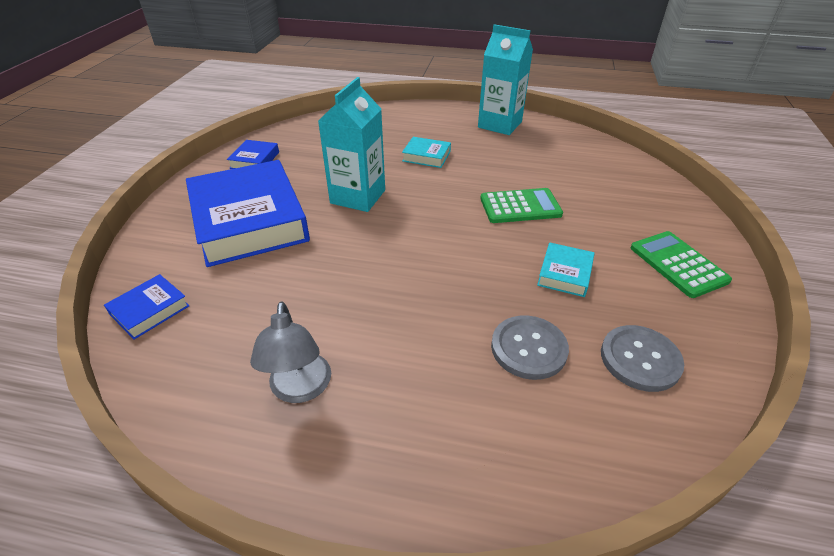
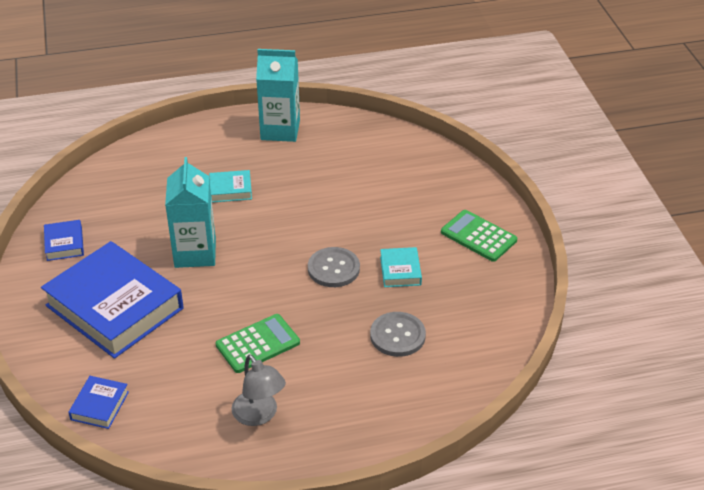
camera: 25 degrees left, 0 degrees up
(520, 206) = (341, 220): green calculator -> green calculator (258, 344)
(640, 359) = (471, 318): grey button -> grey button (333, 269)

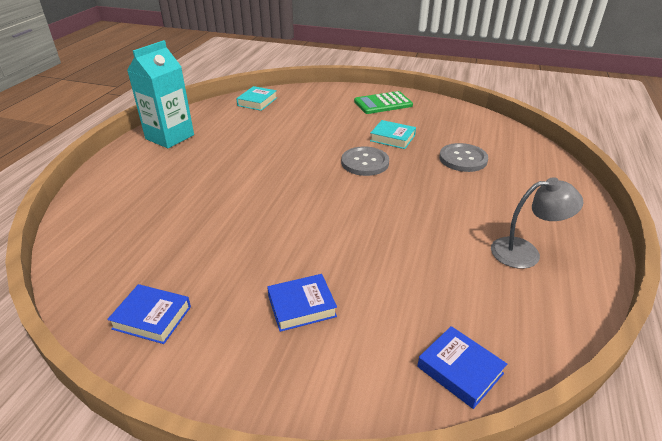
camera: 60 degrees left, 5 degrees down
(115, 307) = (301, 306): blue book -> blue book, size x0.42
(195, 253) = (273, 225): turquoise carton -> none
(230, 190) = (210, 181): turquoise book -> turquoise book (257, 102)
(258, 344) = (429, 225): green calculator -> none

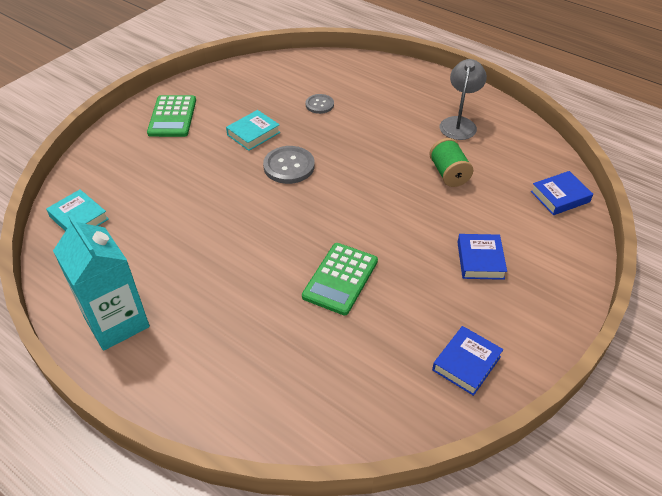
camera: 70 degrees left, 10 degrees up
(240, 217) = (340, 279): none -> green calculator
(428, 259) = (448, 174): none -> green spool
(463, 159) = (319, 105): grey button -> grey button, size x0.62

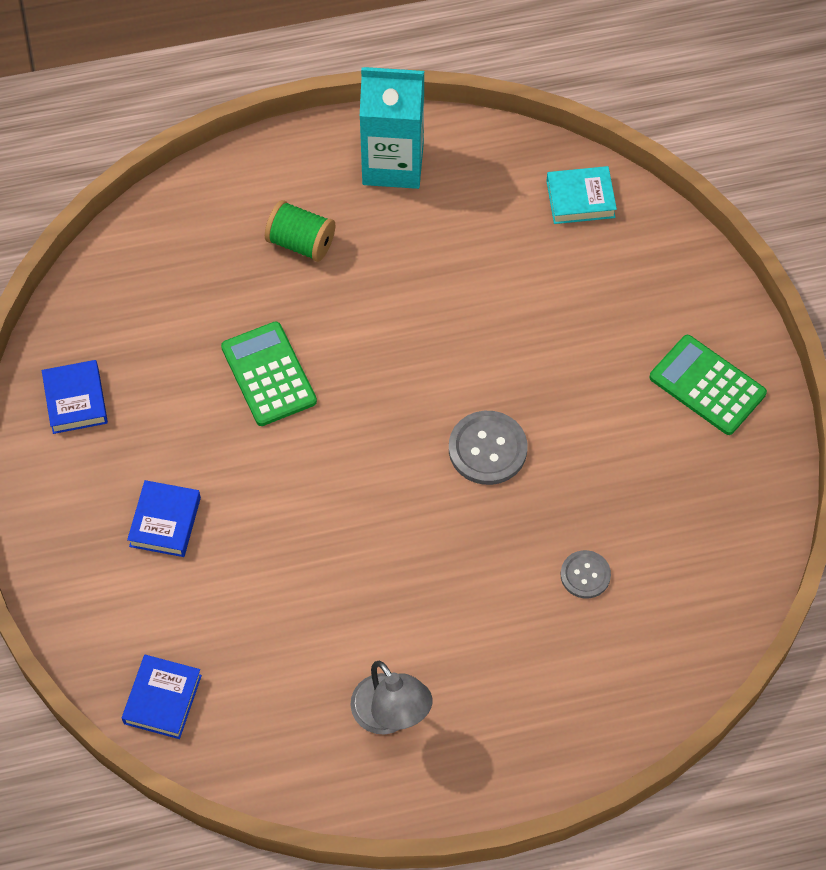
camera: 130 degrees right, 15 degrees up
(253, 134) = (588, 453): turquoise book -> none
(448, 174) = (313, 612): green spool -> green spool (301, 242)
(480, 260) = (165, 522): blue book -> blue book turned 60 degrees clockwise

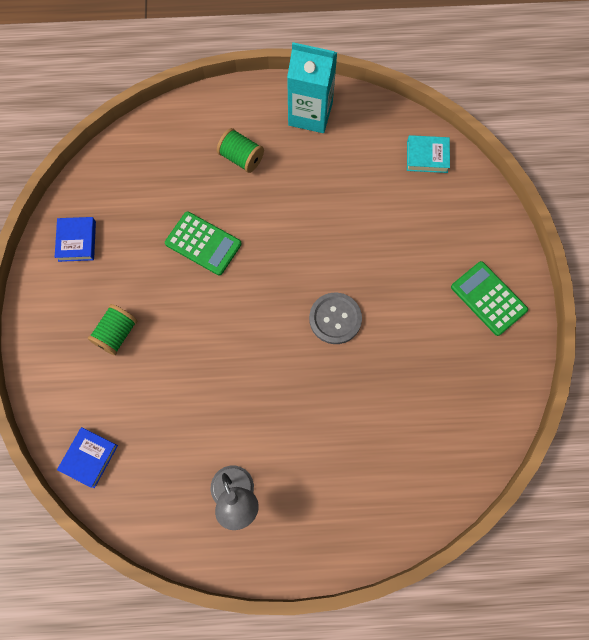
camera: 10 degrees right, 10 degrees up
(165, 522) = (116, 334): blue book -> green spool
(269, 374) = (203, 244): green calculator -> green calculator turned 135 degrees clockwise
(585, 575) = (383, 419): grey button -> none

